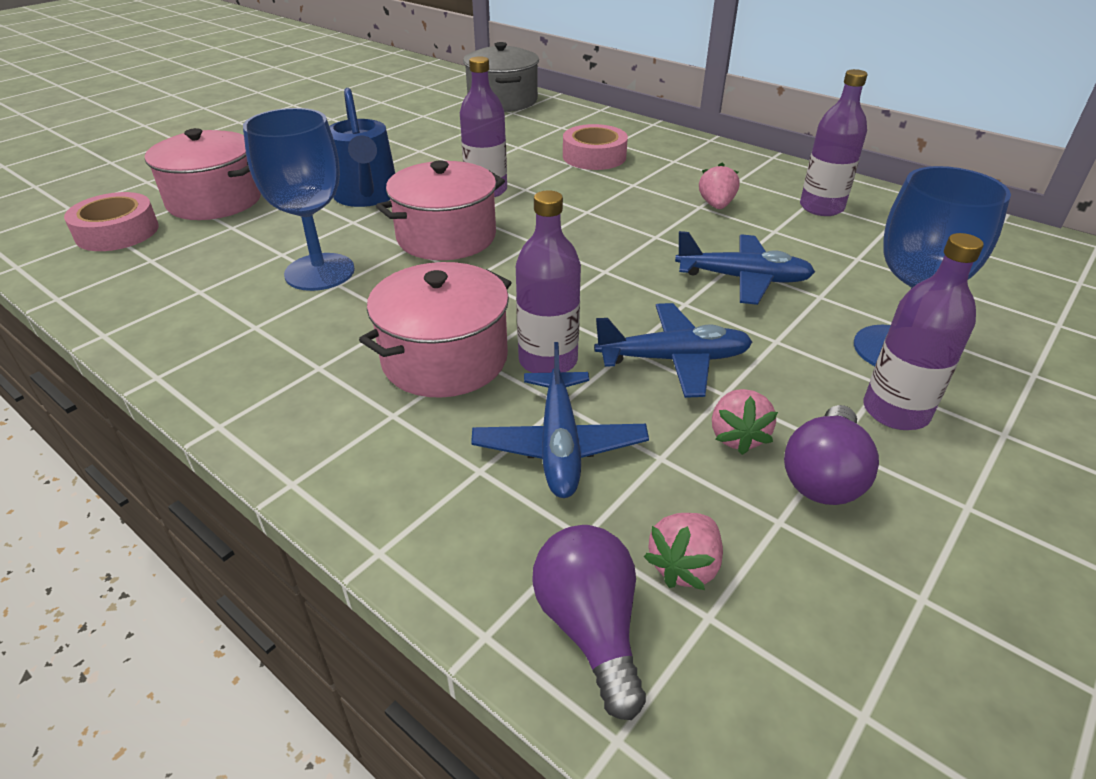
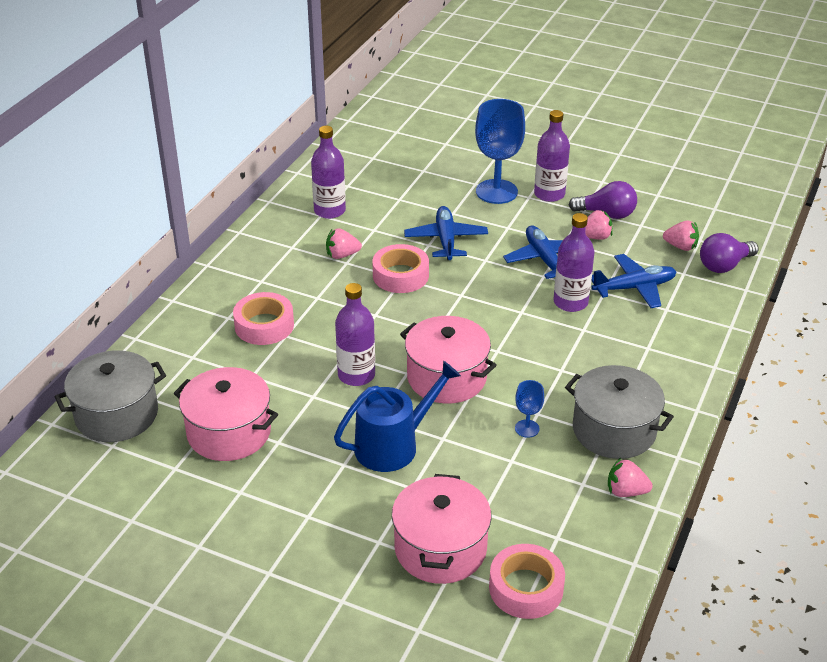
camera: 105 degrees left, 0 degrees up
(153, 318) = (626, 491): none -> pink strawberry
(256, 334) = (614, 430): none -> grey pot
(320, 272) = (527, 428): blue goblet -> blue goblet, size x0.46
(445, 359) = (591, 341): pink pot -> pink pot (229, 432)
(662, 235) = (400, 275): none -> pink tape

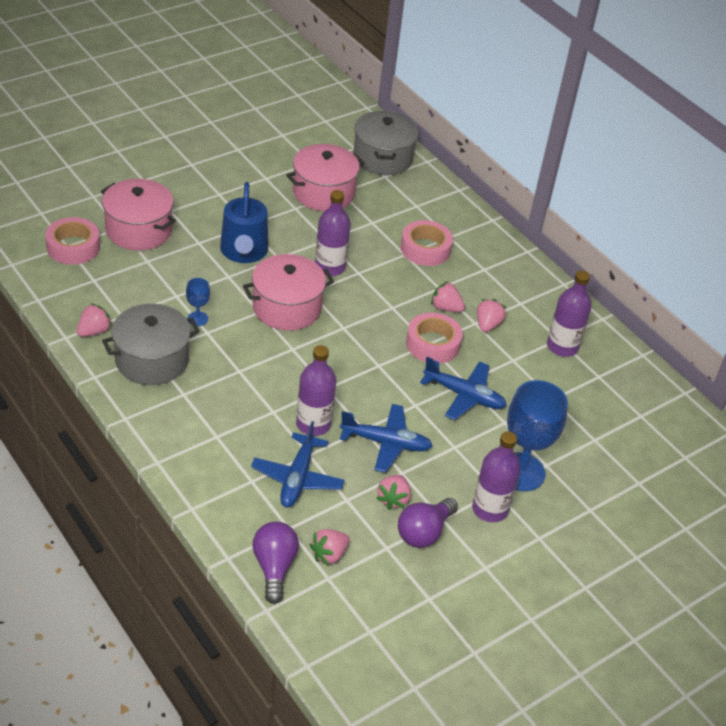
camera: 115 degrees right, 5 degrees up
(343, 284) = (445, 308): none -> pink strawberry

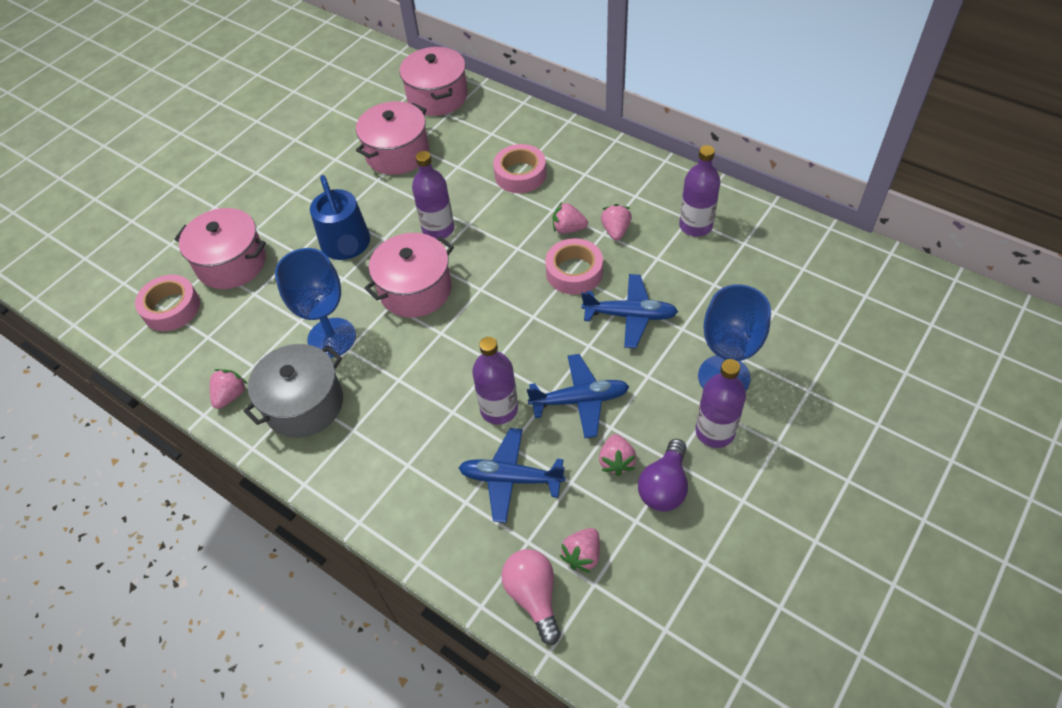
camera: 10 degrees left, 10 degrees up
(197, 319) = (331, 338): blue goblet -> blue goblet, size x2.16
(274, 567) = (533, 596): purple light bulb -> pink light bulb
(297, 478) = (510, 478): blue plane -> blue plane turned 105 degrees clockwise
(382, 158) = (437, 97): grey pot -> pink pot

